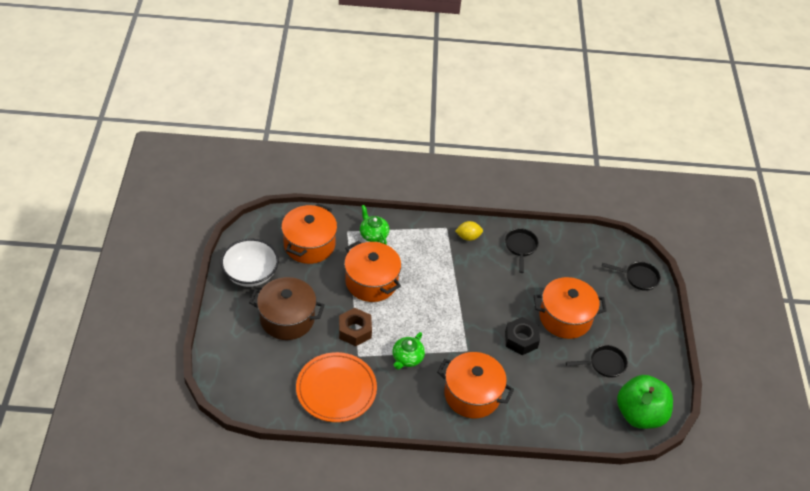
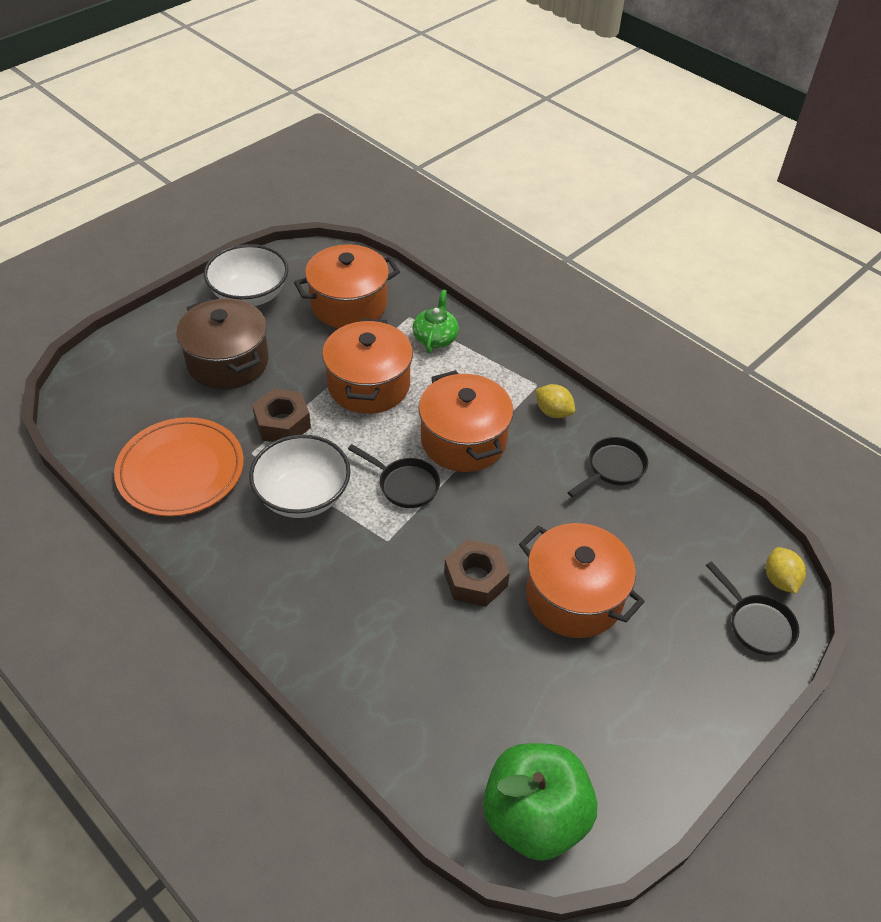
camera: 45 degrees right, 0 degrees up
(407, 358) = (303, 495): green teapot -> white bowl
(472, 394) = (326, 597): orange pot -> orange pot (463, 440)
(521, 339) = (475, 579): black nut -> brown nut
(604, 364) = (561, 701): black pan -> black pan (405, 484)
(629, 252) = (780, 580): none -> yellow lemon

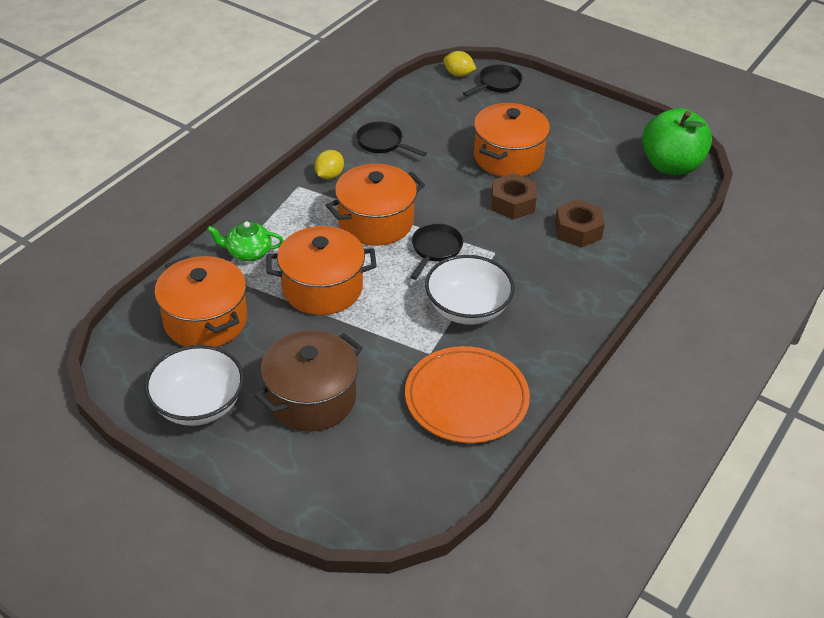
camera: 100 degrees left, 5 degrees down
(282, 423) = (387, 338): brown nut -> brown nut (578, 230)
(780, 580) = (458, 74): yellow lemon -> yellow lemon turned 45 degrees clockwise

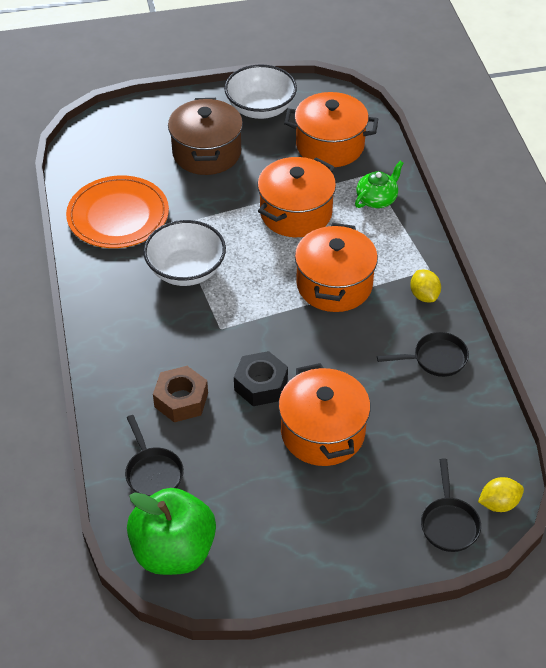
camera: 135 degrees right, 5 degrees up
(435, 250) = (264, 296): black pan -> black pan (153, 472)
(512, 203) = (261, 385): brown nut -> black nut

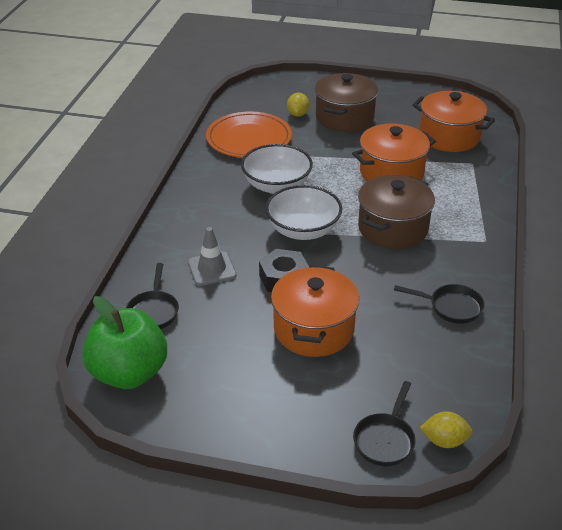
camera: 25 degrees right, 10 degrees down
(181, 400) = (212, 269): brown nut -> grey traffic cone
(260, 109) = (406, 101): white bowl -> white bowl (303, 230)
(334, 285) = (393, 228): orange pot -> brown pot
(377, 199) = (468, 181): green teapot -> none
(424, 295) = (469, 258): yellow lemon -> yellow lemon (298, 114)

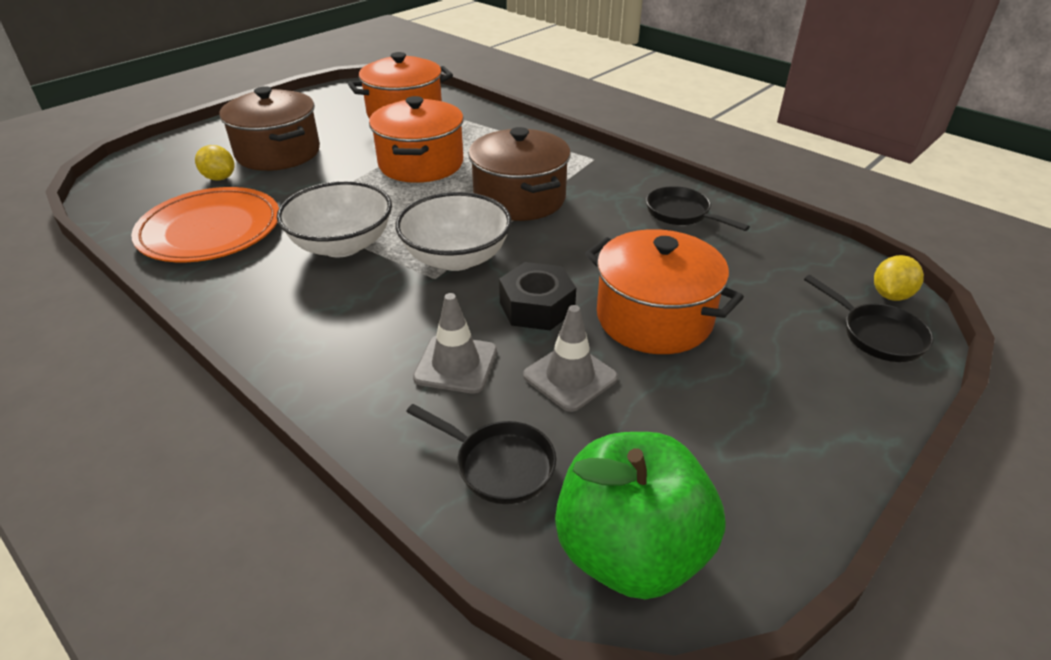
camera: 60 degrees left, 0 degrees up
(233, 313) = (570, 377): none -> grey traffic cone
(451, 307) = (681, 214): black pan -> black pan turned 90 degrees counterclockwise

